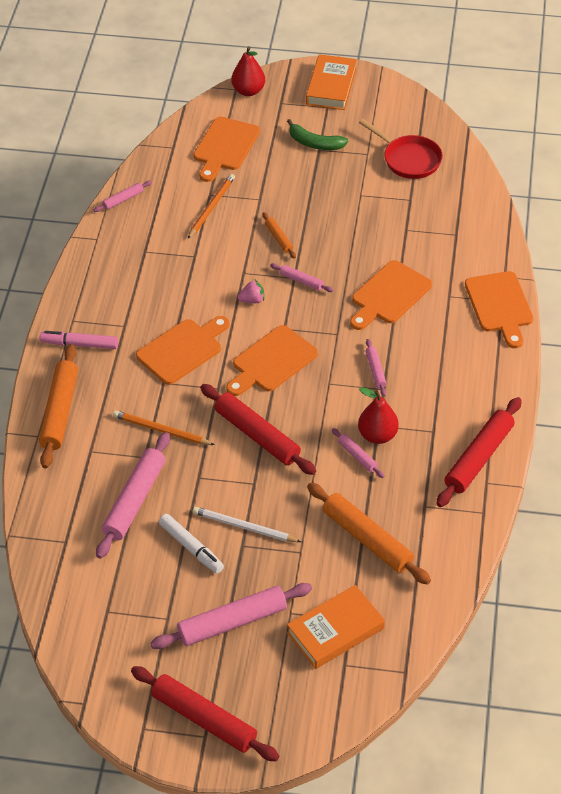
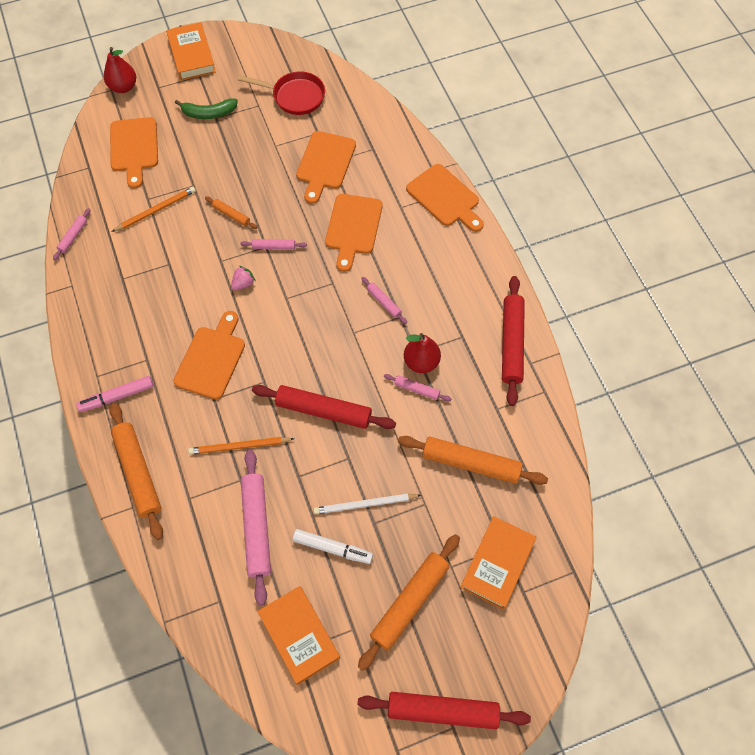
camera: 30 degrees left, 15 degrees up
(116, 600) = (299, 635): none -> orange book
(211, 207) = (156, 210): orange pencil -> orange pencil turned 60 degrees clockwise
(232, 622) = (410, 602): pink rolling pin -> orange rolling pin
(272, 361) = (294, 334): orange cutting board -> orange cutting board (325, 163)

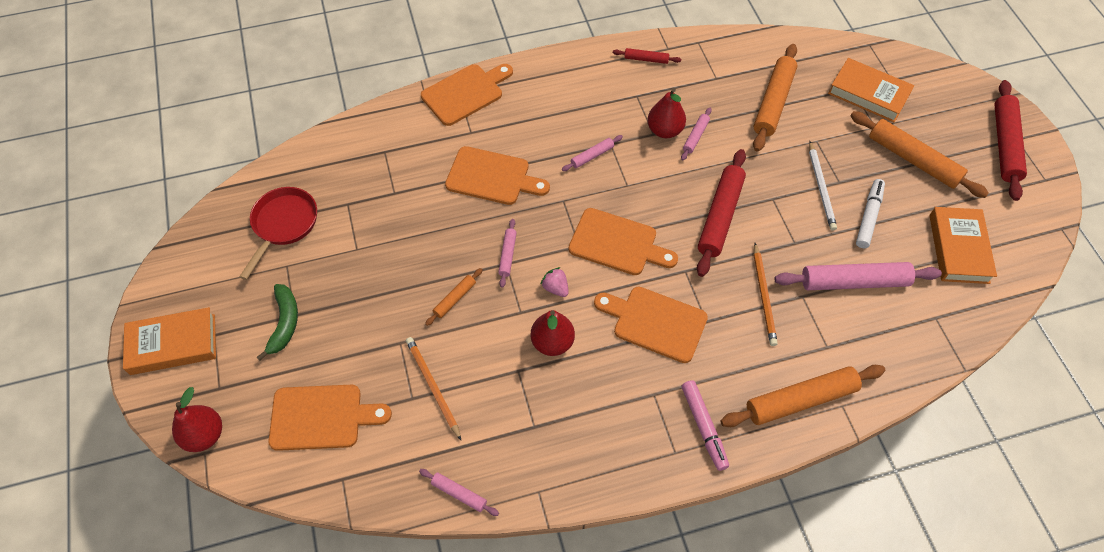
camera: 85 degrees left, 5 degrees down
(193, 285) = (552, 342): none -> red pear
(299, 635) = (958, 248): orange book -> orange book turned 60 degrees counterclockwise
(325, 163) = (396, 198): orange cutting board -> orange cutting board (617, 243)
(511, 343) = (646, 59): red rolling pin -> red rolling pin, size x0.49

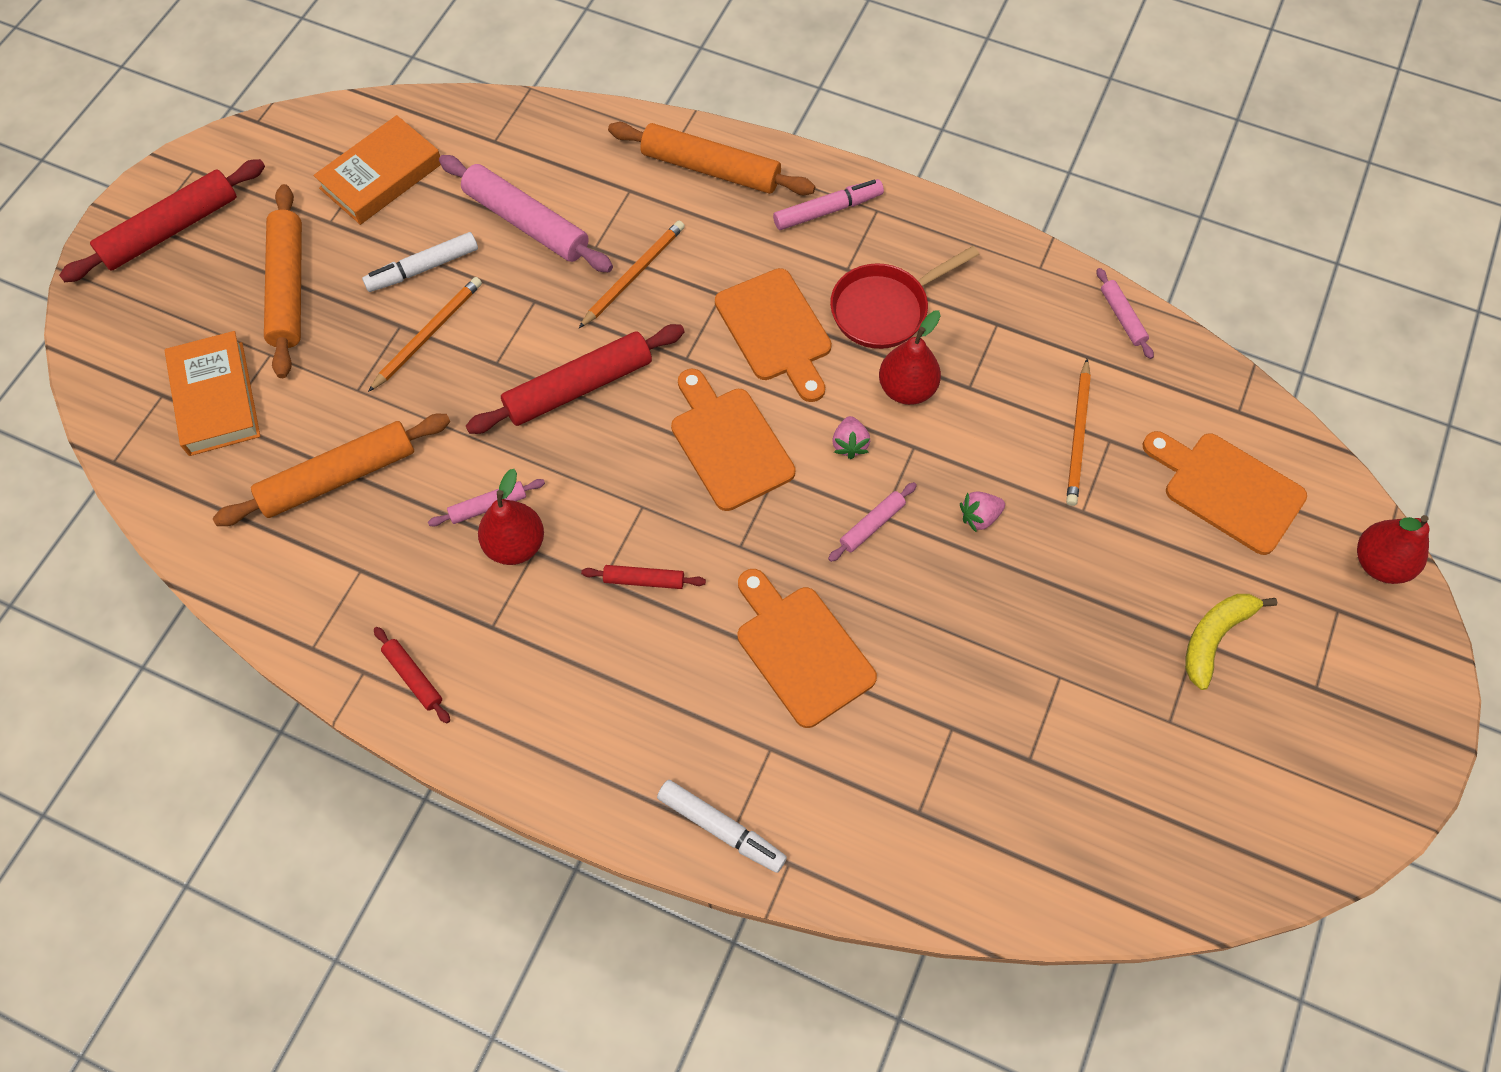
camera: 140 degrees left, 5 degrees up
(173, 344) = (1377, 712): orange book -> none
(283, 224) = (1141, 793): red pan -> red pan (884, 309)
(284, 323) = (1215, 637): green banana -> yellow banana
(455, 299) = (979, 517): orange rolling pin -> pink strawberry
(465, 93) = (721, 829): orange cutting board -> white marker
(592, 156) = (644, 580): pink rolling pin -> red rolling pin
(703, 427) = (828, 210): pink marker -> pink marker turned 45 degrees clockwise
(821, 188) = (428, 334): white pencil -> orange pencil

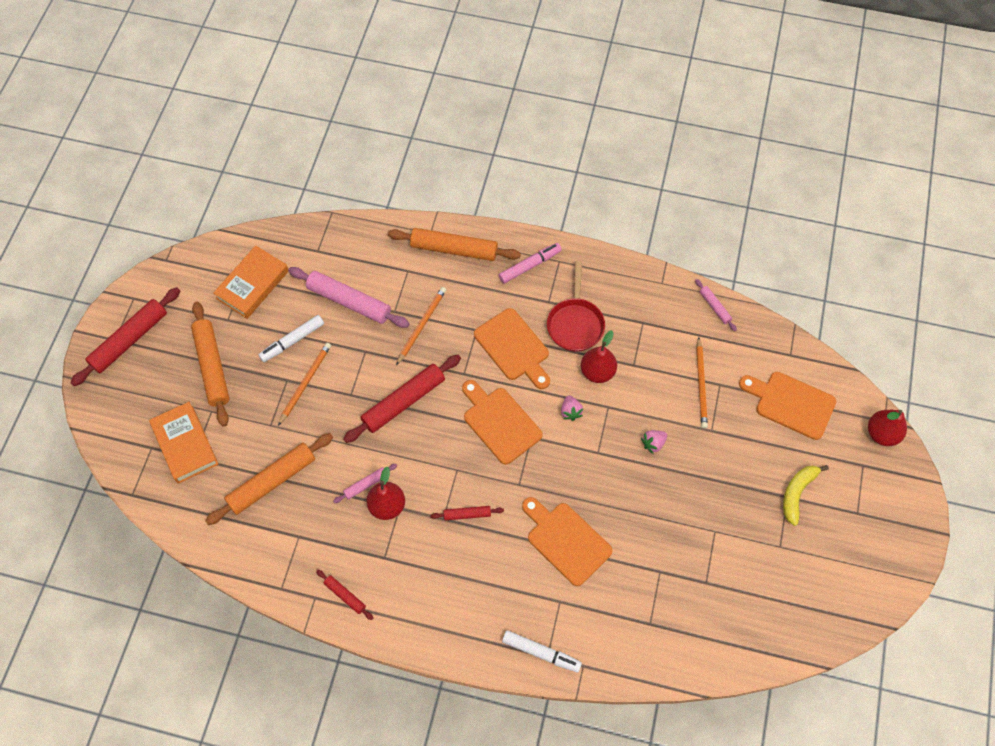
camera: 10 degrees left, 0 degrees up
(872, 525) = (592, 459): pink rolling pin -> none
(884, 309) = (575, 324): red pan -> red pan turned 45 degrees counterclockwise

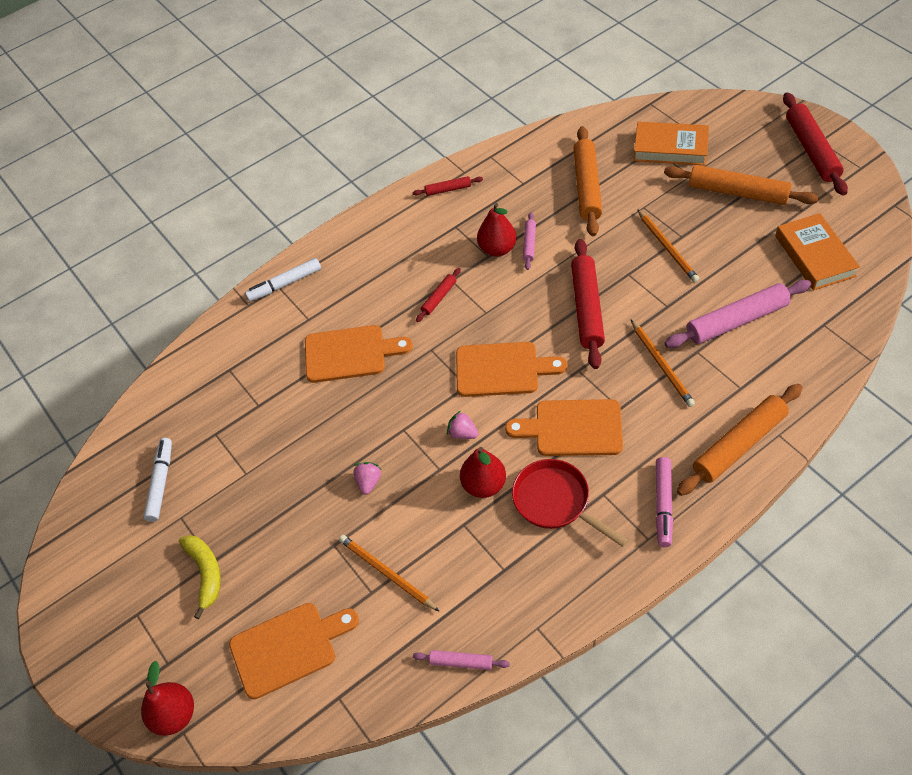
camera: 135 degrees right, 10 degrees down
(292, 341) = (722, 258): white marker -> white marker (161, 483)

